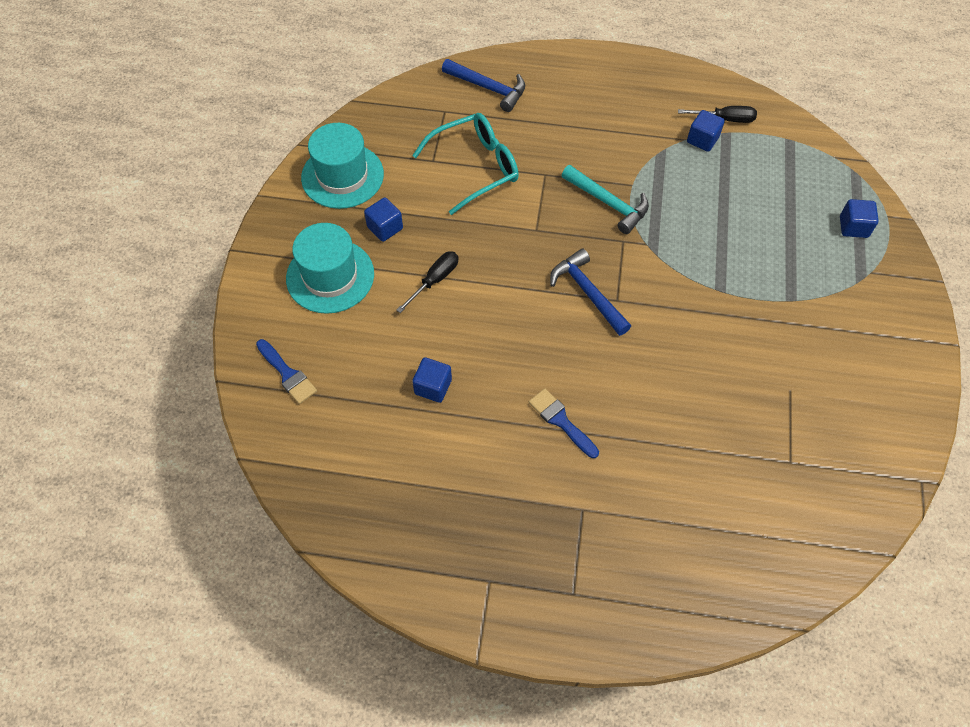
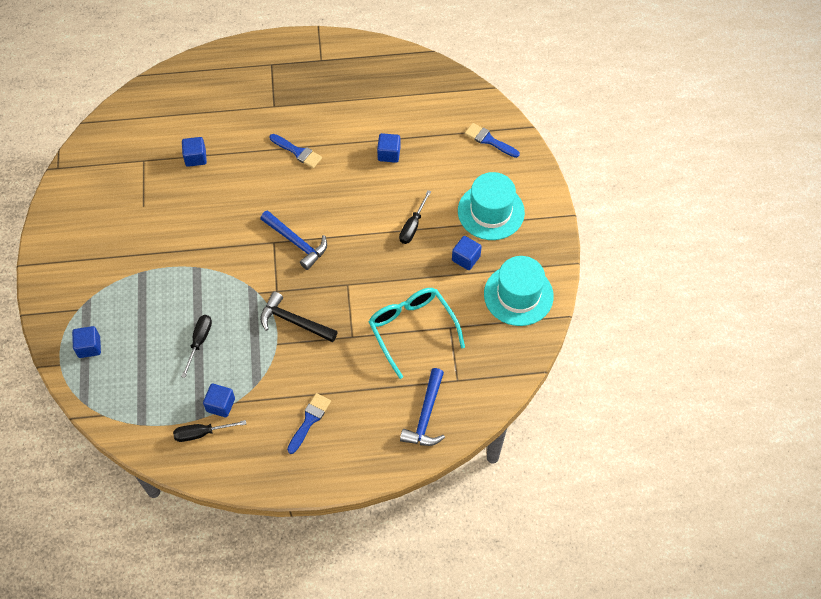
camera: 165 degrees right, 0 degrees up
(476, 167) = (412, 329): turquoise glasses -> turquoise glasses turned 105 degrees clockwise
(488, 88) = (426, 415): blue hammer -> blue hammer turned 90 degrees counterclockwise
(608, 203) = (294, 321): turquoise hammer -> black hammer
(609, 108) = (309, 420): none -> blue brush
(711, 448) = (195, 158): none -> blue cube
(722, 205) = (199, 341): none -> black screwdriver

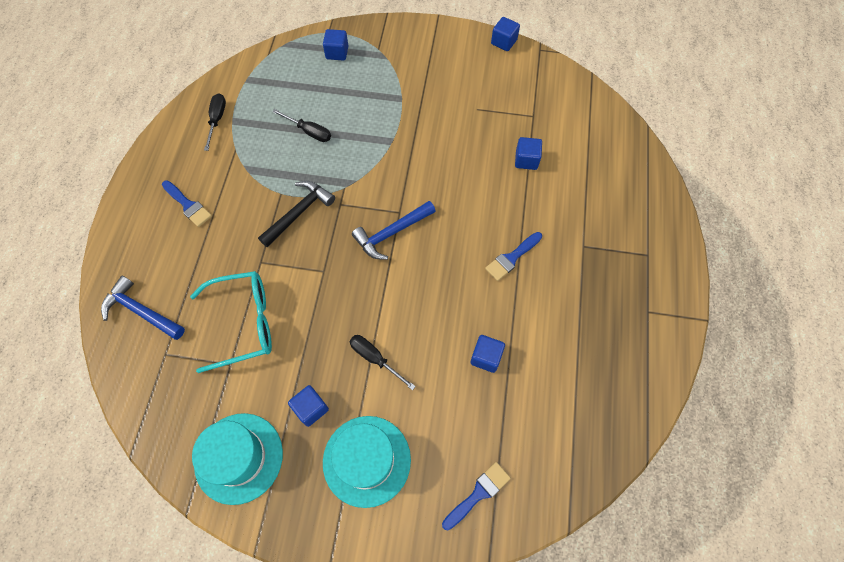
camera: 105 degrees right, 5 degrees up
(220, 405) = (237, 138): blue cube -> blue cube (504, 42)

